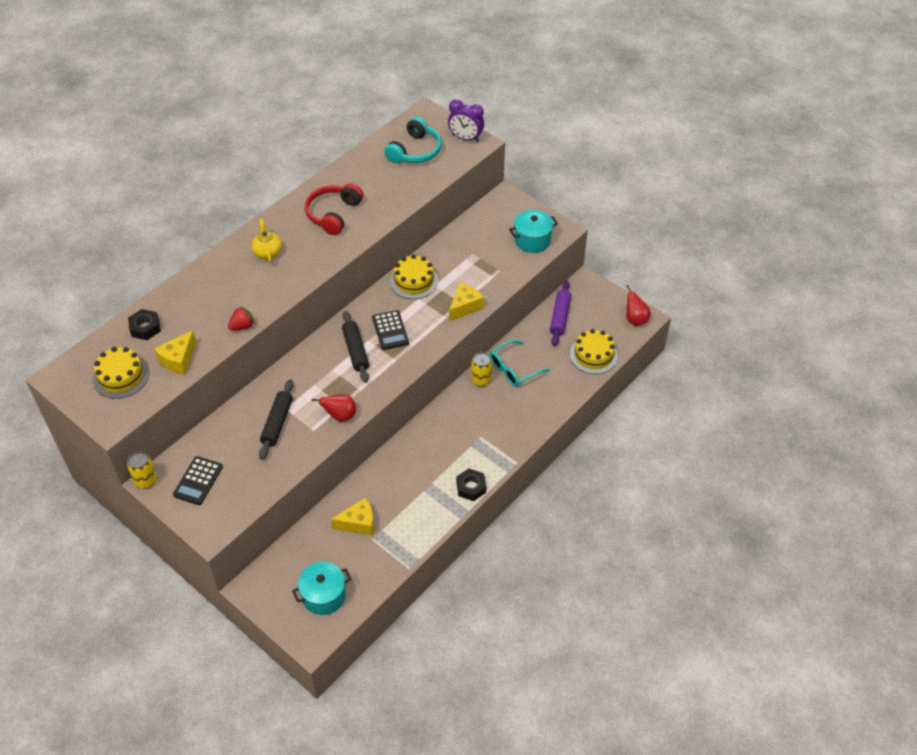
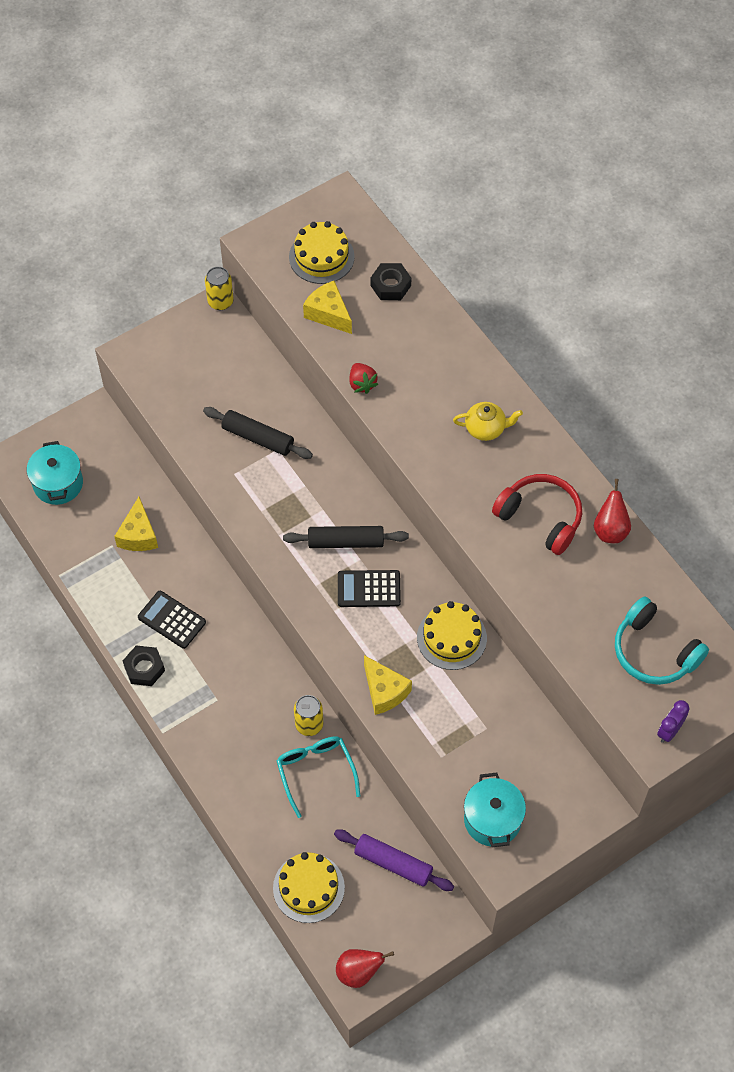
camera: 105 degrees right, 10 degrees up
(198, 481) = (202, 350): black calculator -> black calculator (172, 620)
(340, 416) = (246, 505): red pear -> red pear (610, 530)
(465, 138) = (669, 731): purple clock -> purple clock, size x0.65

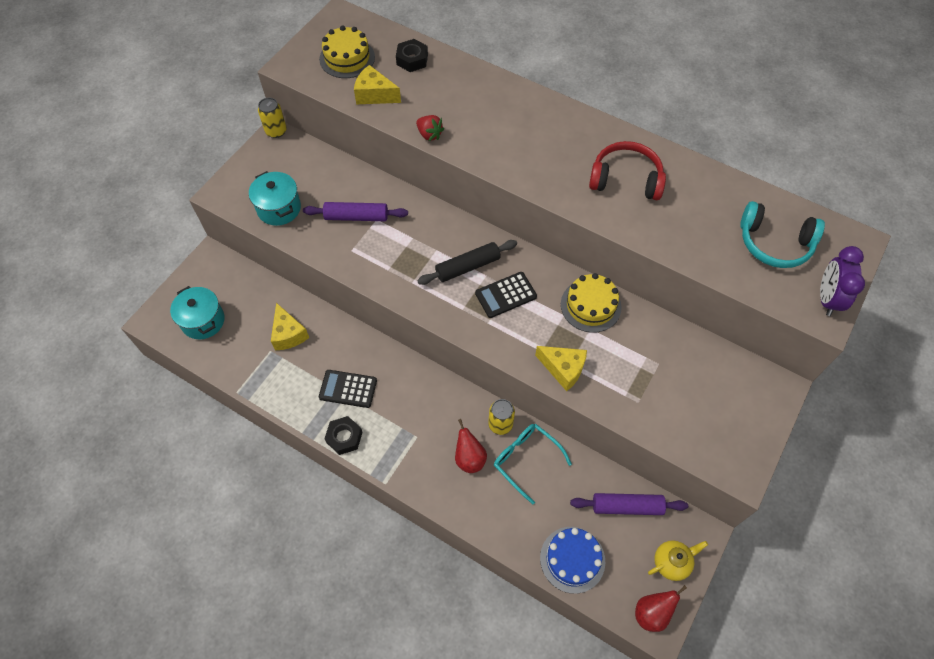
camera: 25 degrees left, 0 degrees up
(258, 438) = (356, 217): black rolling pin -> purple rolling pin
(308, 887) = (572, 559): yellow cake -> blue cake
(486, 429) = (544, 132): yellow teapot -> yellow teapot (672, 562)
(492, 819) = (708, 435): turquoise pot -> turquoise pot (279, 208)
(610, 530) = (682, 168): red pear -> red pear (469, 458)
(669, 731) = (827, 299): purple clock -> purple clock, size x1.54

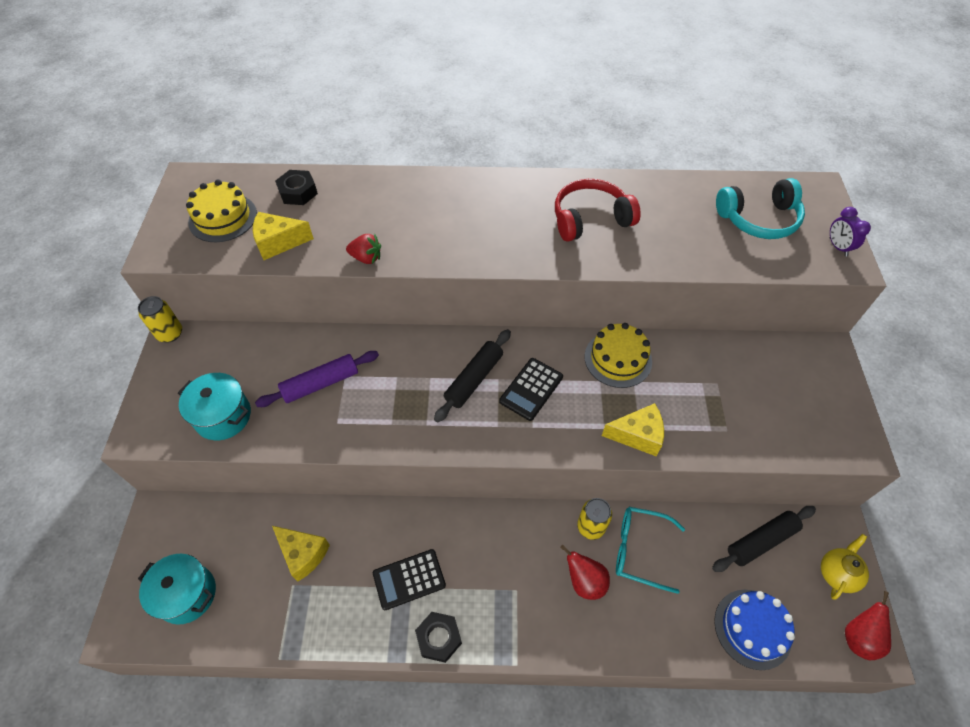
camera: 30 degrees left, 5 degrees down
(627, 506) = (761, 541): purple rolling pin -> black rolling pin
(827, 299) = (837, 247): purple clock -> purple clock, size x0.65

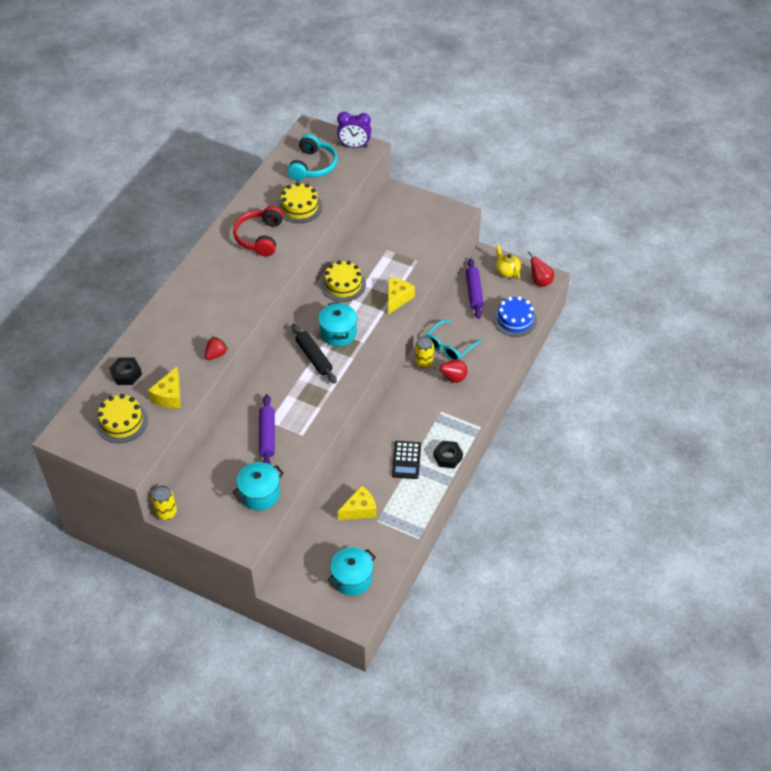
camera: 65 degrees left, 5 degrees down
(531, 389) = (338, 333): black calculator -> turquoise pot
(674, 236) = (299, 207): none -> yellow cake
(761, 541) = (474, 292): black rolling pin -> purple rolling pin
(837, 247) = (354, 146): purple clock -> purple clock, size x1.54

